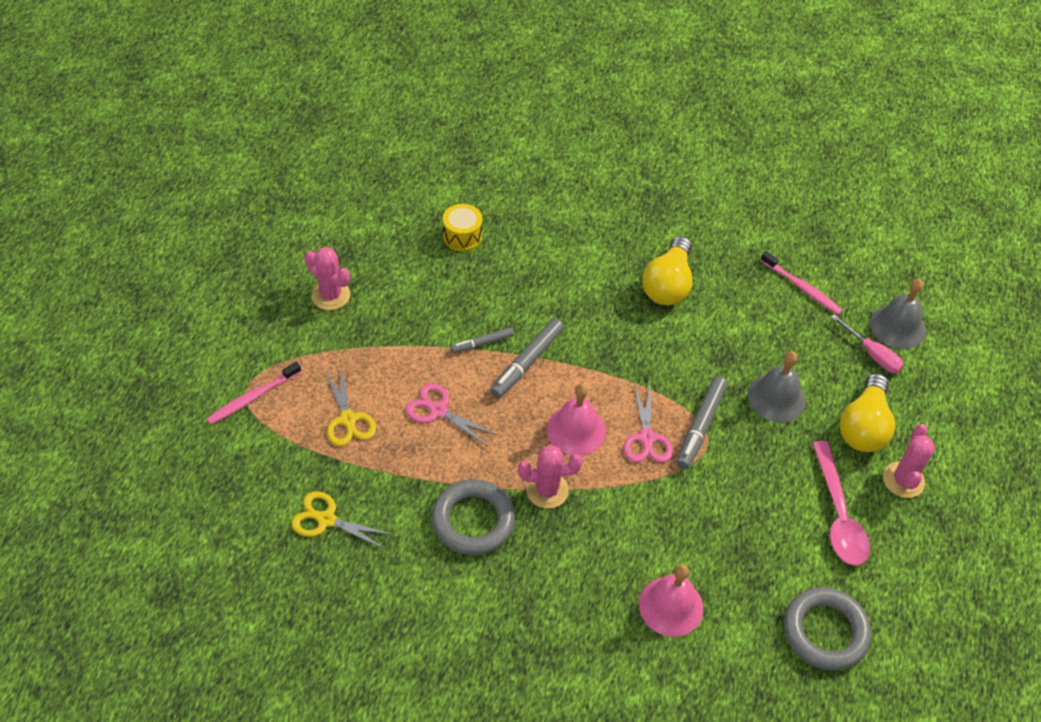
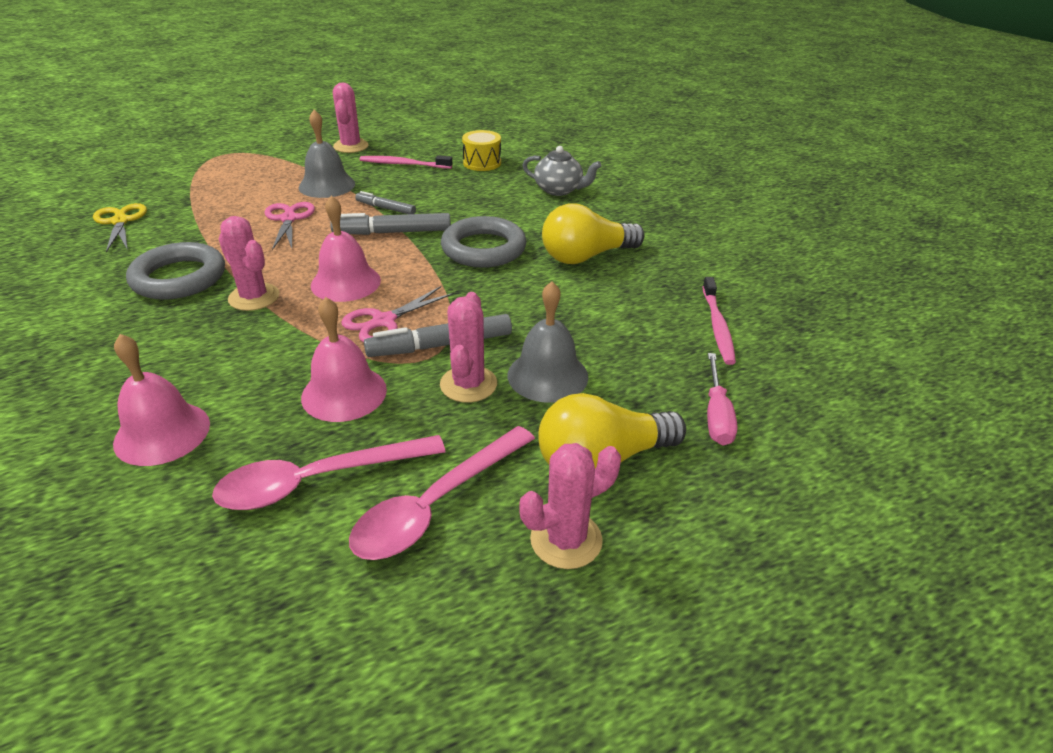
camera: 50 degrees right, 15 degrees down
(252, 397) = (218, 158): pink toothbrush -> pink toothbrush (403, 164)
(348, 419) = (236, 192): yellow scissors -> none
(559, 226) = (559, 190): none -> grey teapot
(708, 501) = (344, 393): none -> pink bell
(752, 438) = (468, 384): none -> pink cactus
(778, 553) = (318, 480): none -> pink spoon
(825, 631) = (220, 589): grey ring -> grey ring (483, 249)
(897, 326) = (789, 415): grey bell -> grey bell (327, 185)

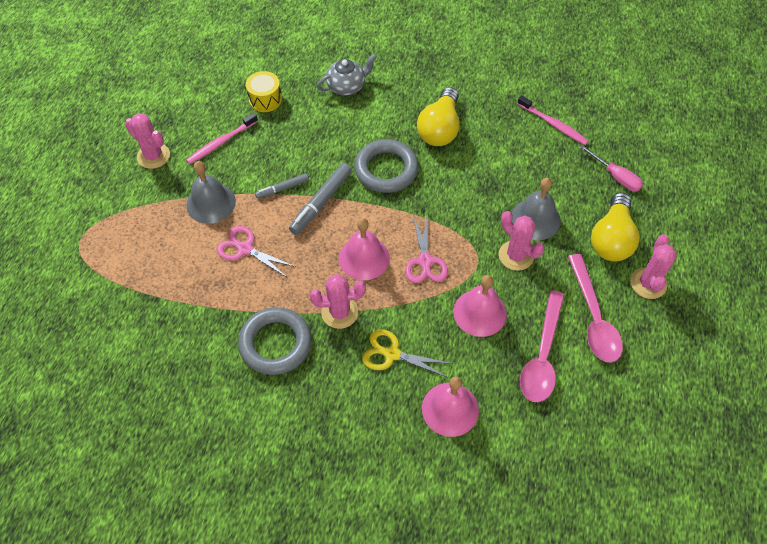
camera: 50 degrees left, 20 degrees up
(120, 221) = (147, 351): yellow scissors -> yellow scissors (392, 354)
(440, 345) = (471, 248): grey marker -> none

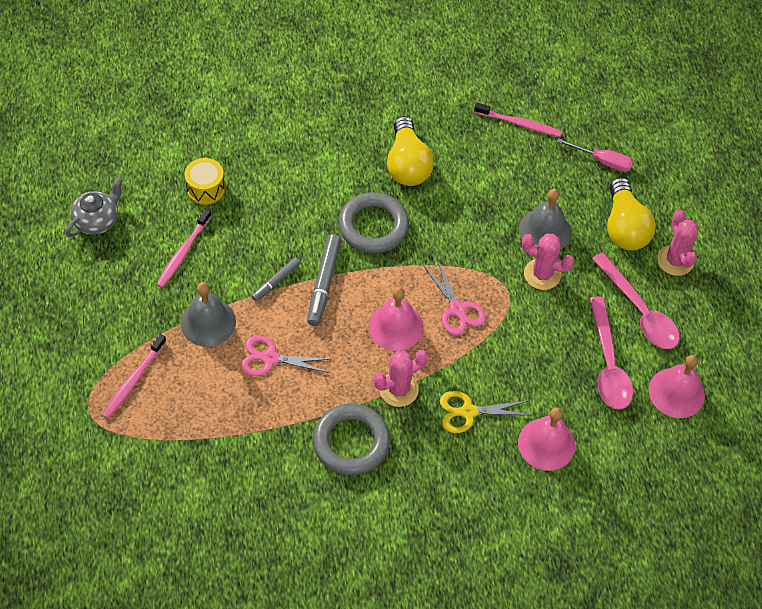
camera: 25 degrees left, 0 degrees up
(127, 230) = (133, 380): none -> pink toothbrush
(153, 156) = (116, 291): pink cactus -> none
(347, 86) = (287, 146): grey teapot -> grey teapot (97, 220)
(480, 312) = (533, 342): pink bell -> pink bell (676, 392)

